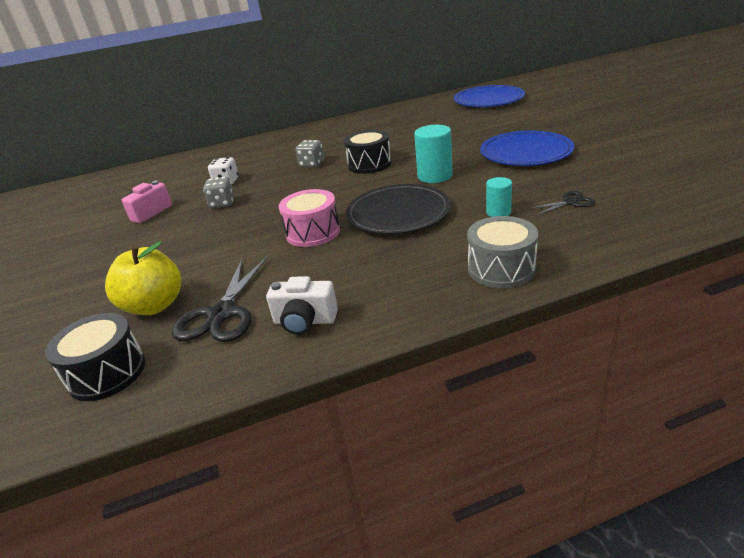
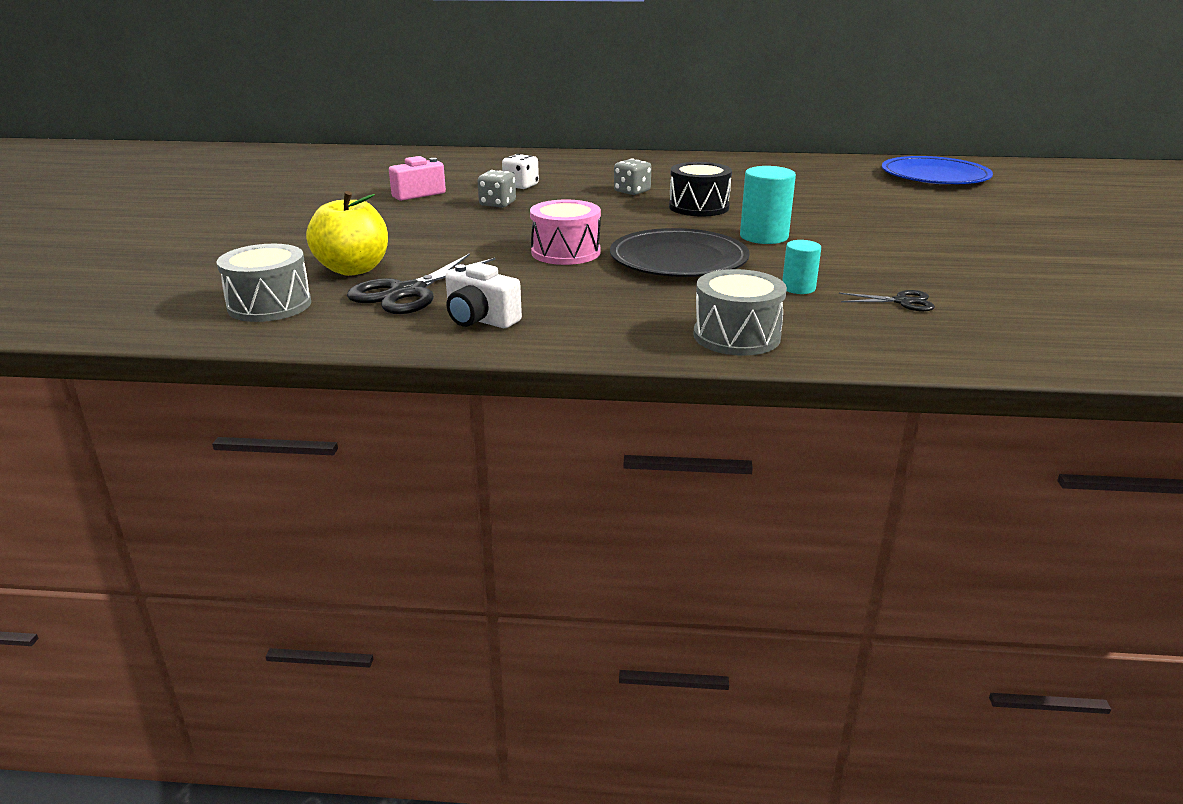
camera: 20 degrees right, 5 degrees down
(107, 373) = (269, 305): black drum -> grey drum
(526, 152) = (911, 241): blue plate -> none

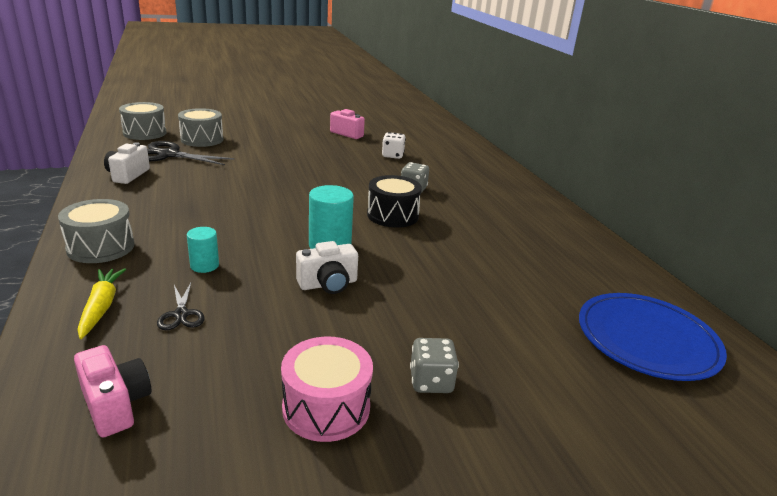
camera: 65 degrees right, 0 degrees up
(353, 269) = (202, 139): yellow apple -> grey drum
(497, 204) = (344, 154): grey dice -> grey dice (431, 381)
(565, 252) = (254, 183): pink drum -> pink drum (326, 407)
(678, 260) = (254, 217): black plate -> none
(846, 245) = (328, 284): none -> white camera
(888, 335) = (101, 307): none -> yellow carrot
(1053, 329) = (115, 405): none -> pink camera

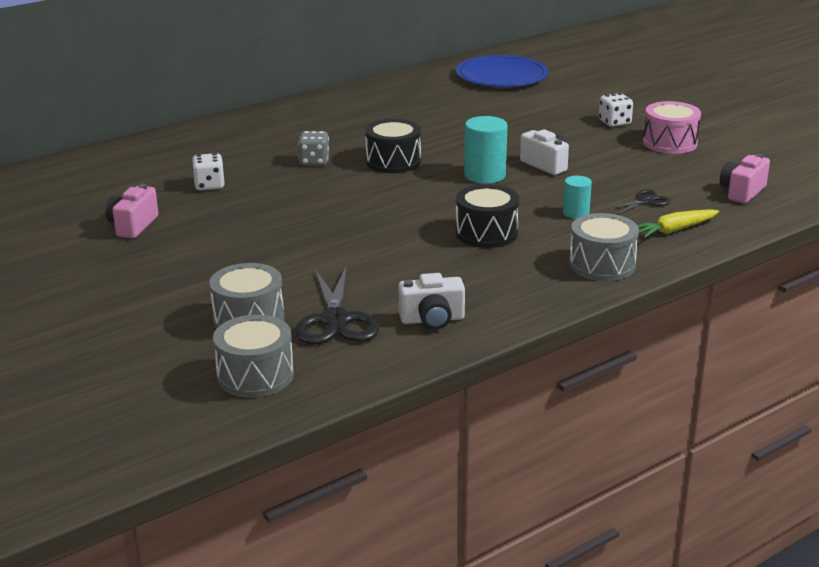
camera: 105 degrees left, 0 degrees up
(218, 218) = (486, 233): none -> black drum
(431, 381) = (614, 122): grey dice -> white dice

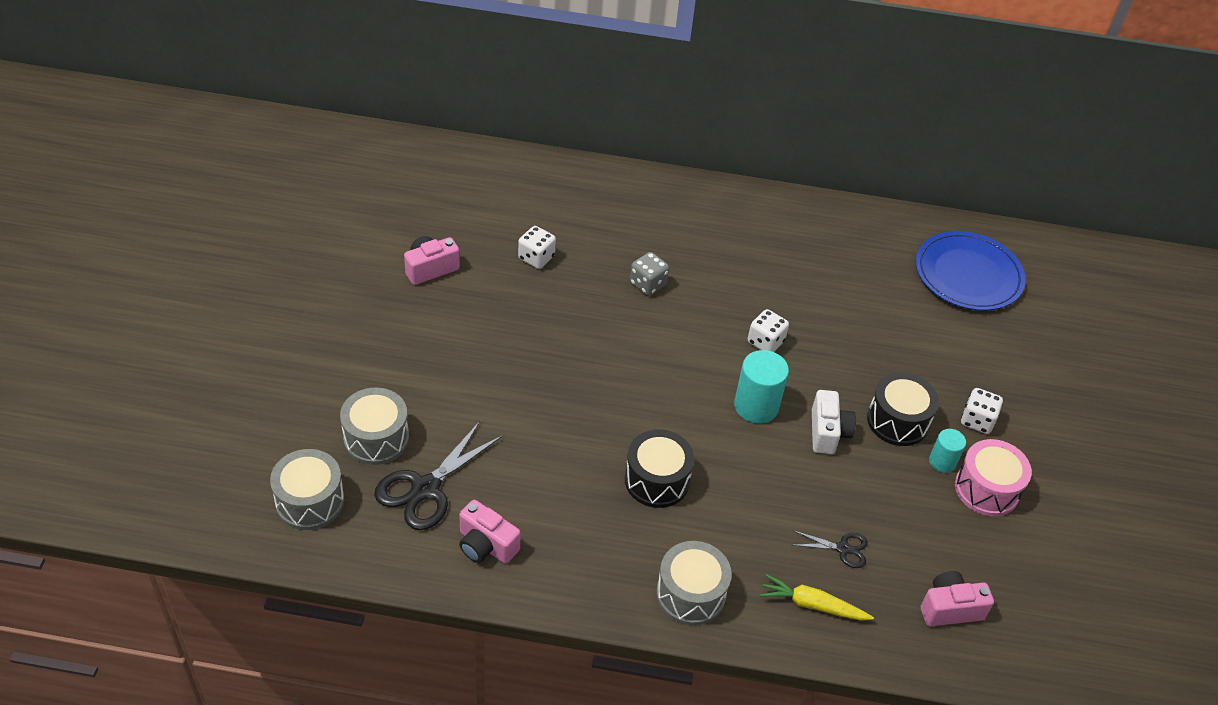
camera: 40 degrees right, 20 degrees up
(393, 161) = (708, 330): black drum -> black drum (897, 421)
(432, 320) = (486, 545): white camera -> pink camera
(438, 150) = (765, 342): none -> white dice
(576, 213) = (761, 514): turquoise cylinder -> turquoise cylinder (942, 461)

